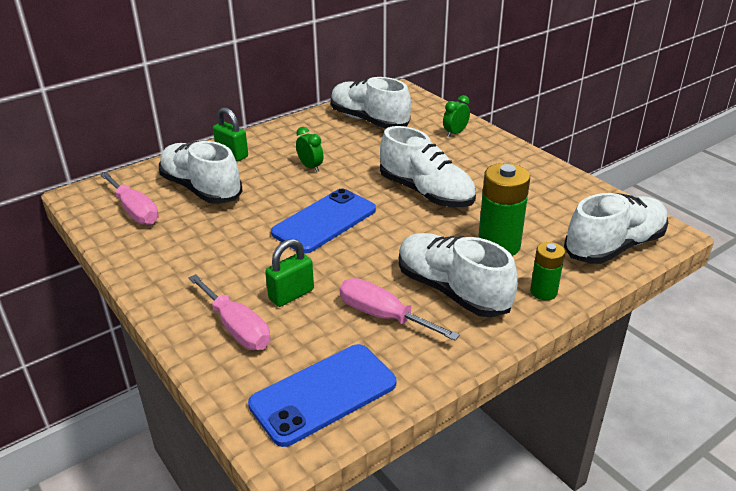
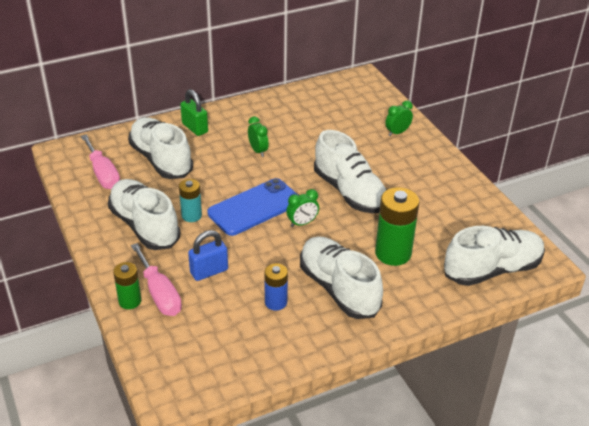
camera: 10 degrees right, 5 degrees up
(253, 239) = (191, 215): none -> turquoise battery
(291, 294) = (209, 271): green padlock -> blue padlock
(323, 394) = (210, 359): blue phone -> none
(369, 120) = (324, 108): white shoe -> white shoe (144, 226)
(383, 316) = (276, 302): pink screwdriver -> blue battery
(385, 230) = (302, 223): none -> green clock
(543, 292) = (413, 302): green battery -> green battery (130, 301)

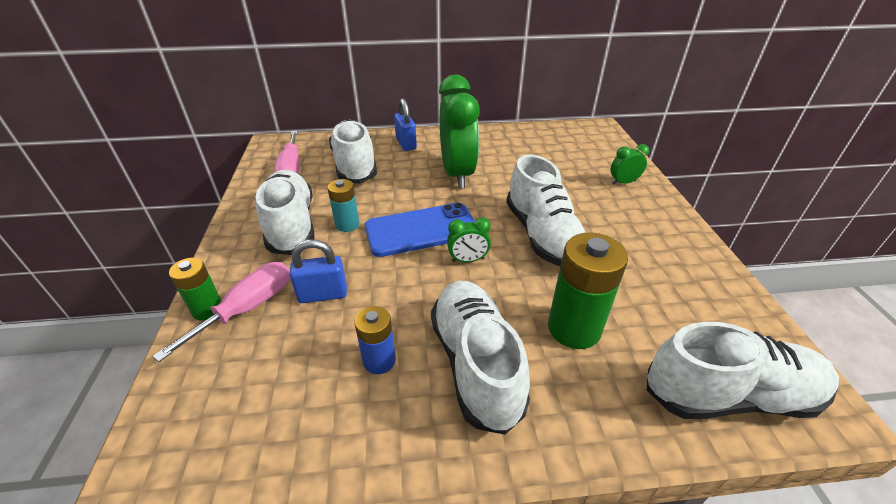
camera: 20 degrees right, 0 degrees up
(159, 293) = (247, 308): pink screwdriver -> pink screwdriver turned 135 degrees counterclockwise
(195, 128) = (406, 144): green padlock -> blue padlock
(258, 151) = (457, 174): green clock -> green clock, size x2.29

